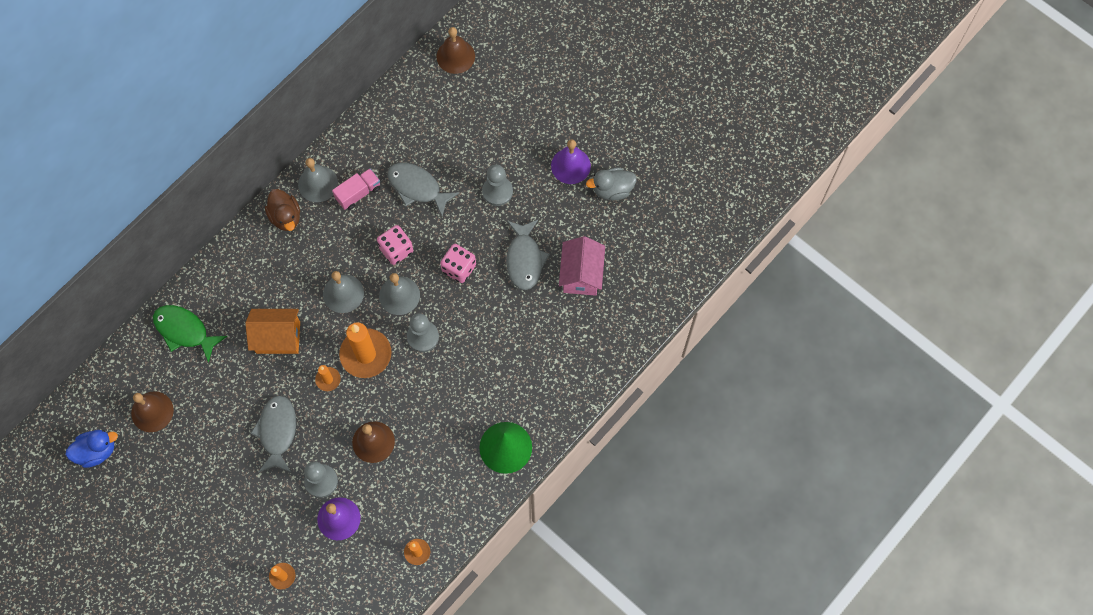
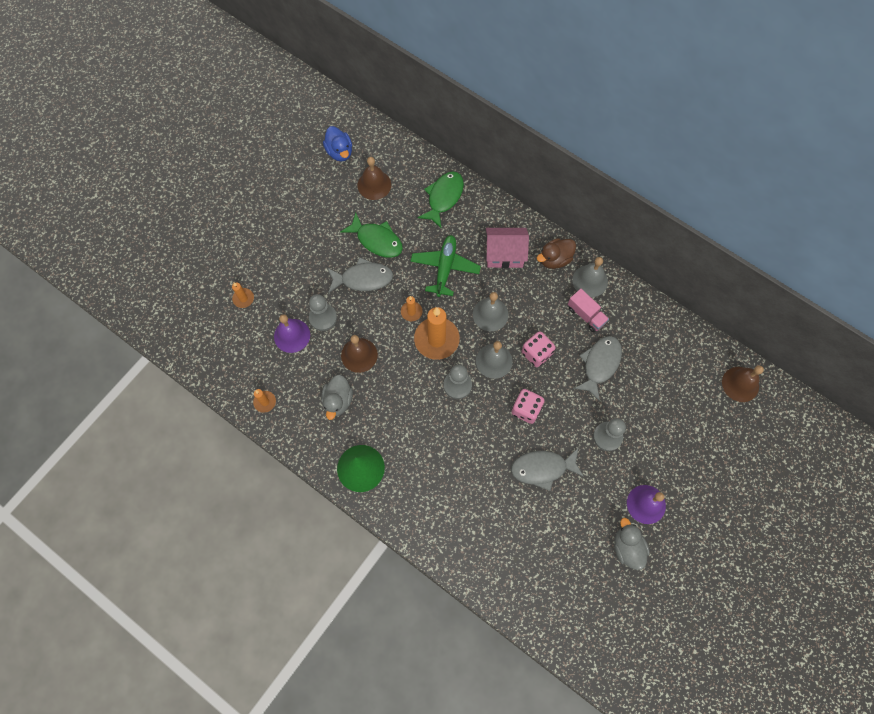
camera: 85 degrees right, 0 degrees up
(229, 413) = (377, 240): none -> green fish
(278, 337) = (445, 268): orange house -> green plane
(425, 468) = (338, 401): none -> grey duck
(581, 274) = (534, 524): pink house -> pink house (504, 254)

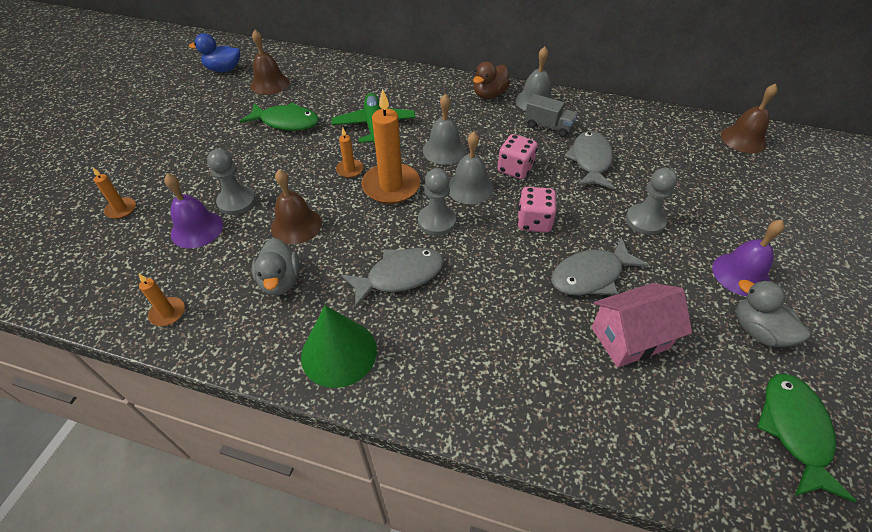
camera: 20 degrees left, 20 degrees down
(339, 152) = (224, 69): blue duck -> blue duck turned 135 degrees clockwise
(363, 278) = (280, 156): grey fish -> grey fish (400, 276)
(443, 197) = (350, 77): green fish -> green fish (794, 430)
(504, 254) = (435, 102): pink house -> pink house (629, 338)
(586, 315) = (548, 126): pink truck -> grey truck

